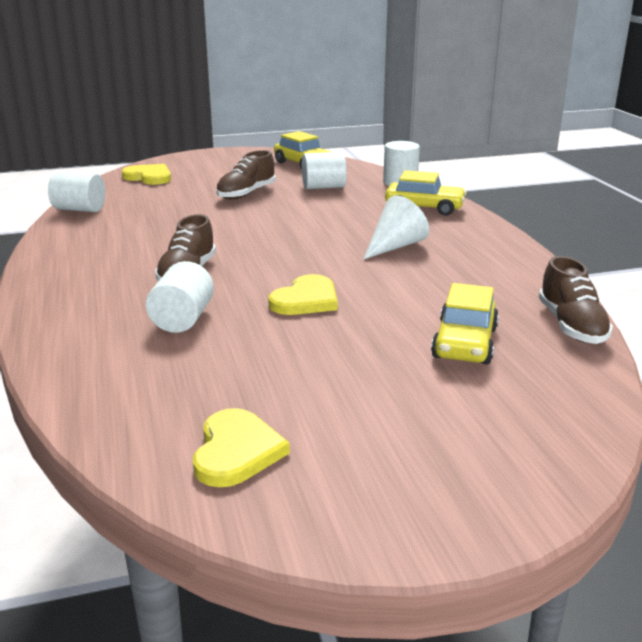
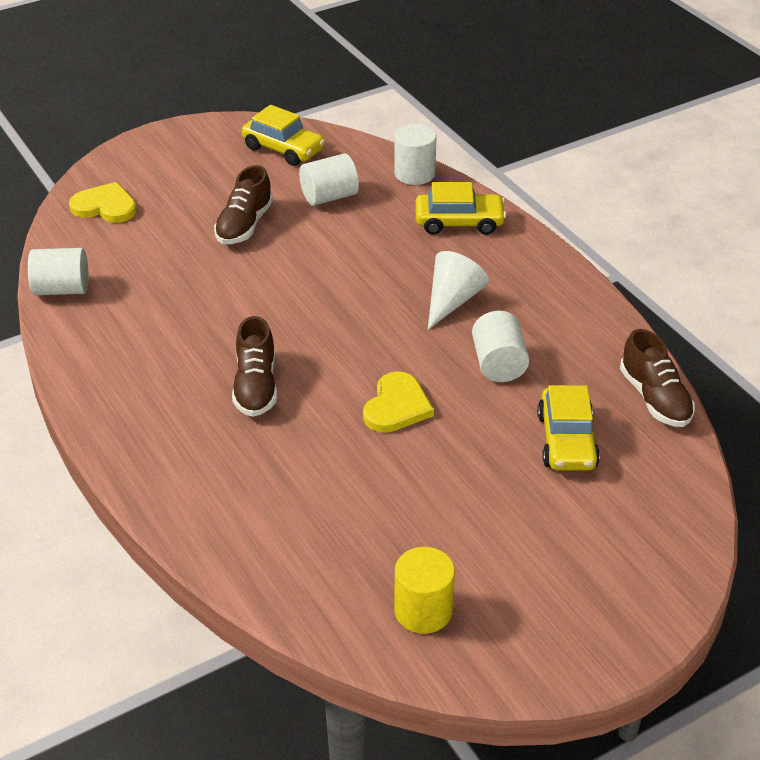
camera: 15 degrees left, 15 degrees up
(182, 319) = (290, 458): white cylinder -> white cylinder (498, 364)
(236, 451) = (423, 610): yellow heart -> yellow cylinder

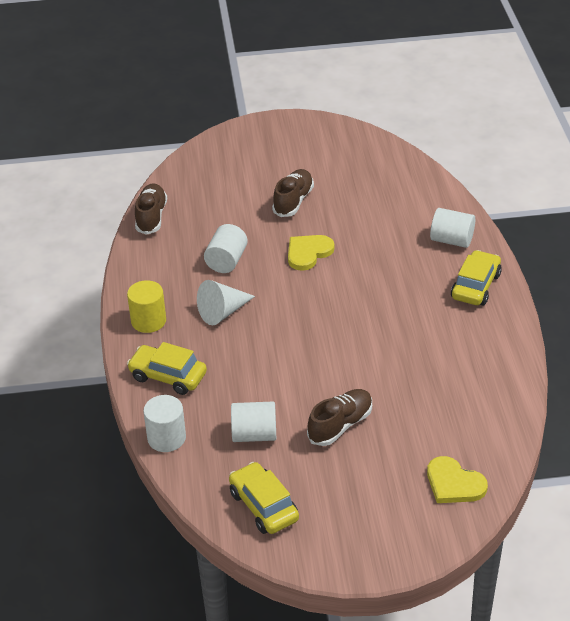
camera: 155 degrees left, 0 degrees up
(62, 289) = (509, 404): white cylinder -> white cylinder (451, 240)
(256, 386) = (391, 288): brown shoe -> brown shoe (293, 201)
(423, 610) = (358, 156): yellow cylinder -> yellow cylinder (148, 321)
(567, 441) = (223, 208): yellow car -> yellow car (475, 286)

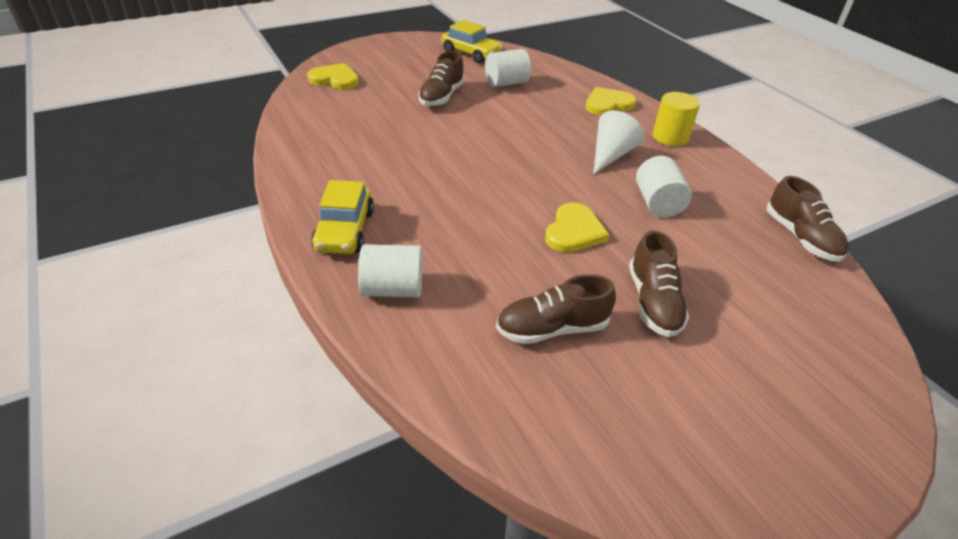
camera: 155 degrees right, 0 degrees up
(166, 438) = (569, 73): white cylinder -> none
(168, 376) = (608, 104): yellow car -> yellow heart
(364, 201) = (552, 328): none -> brown shoe

